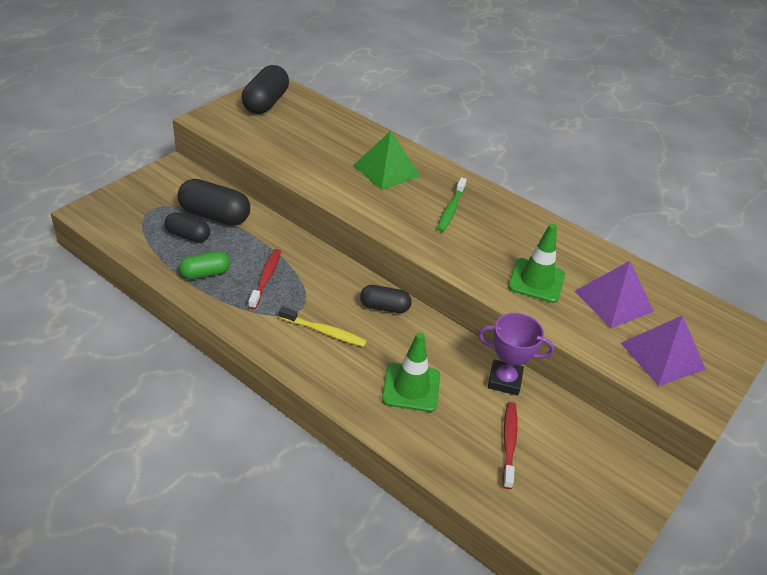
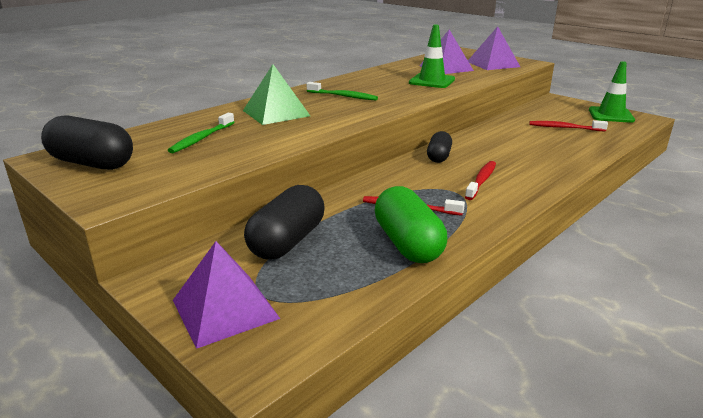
camera: 80 degrees left, 15 degrees down
(139, 197) = (225, 309): none -> purple pyramid
(188, 236) = (330, 259): black capsule -> none
(205, 273) = (407, 244): green capsule -> green capsule, size x1.62
(316, 139) = (202, 138): none -> green toothbrush
(324, 331) = (481, 181): yellow toothbrush -> red toothbrush
(411, 387) = (531, 152): green traffic cone -> green traffic cone (610, 115)
(504, 380) = (505, 125): purple trophy -> none

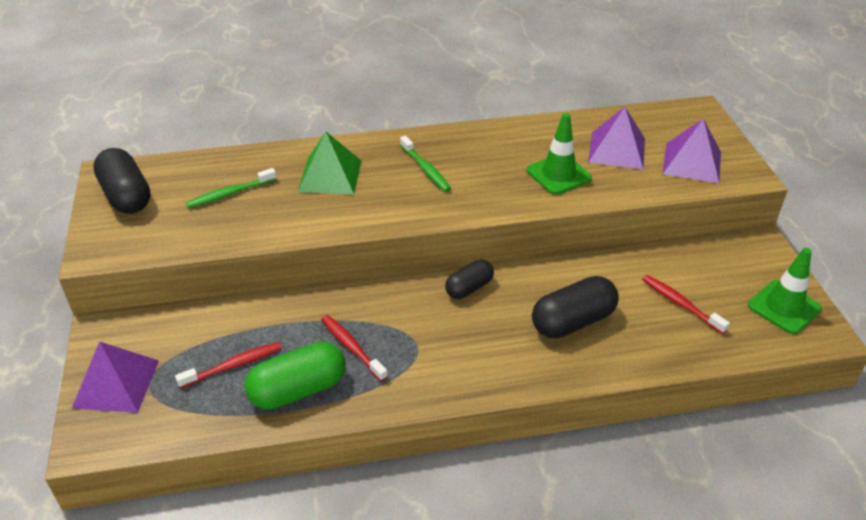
camera: 35 degrees right, 15 degrees up
(287, 241) = (218, 337): black capsule -> black capsule (573, 322)
(407, 244) = (298, 389): green capsule -> green capsule turned 45 degrees clockwise
(481, 181) = (462, 345): red toothbrush -> red toothbrush (233, 366)

